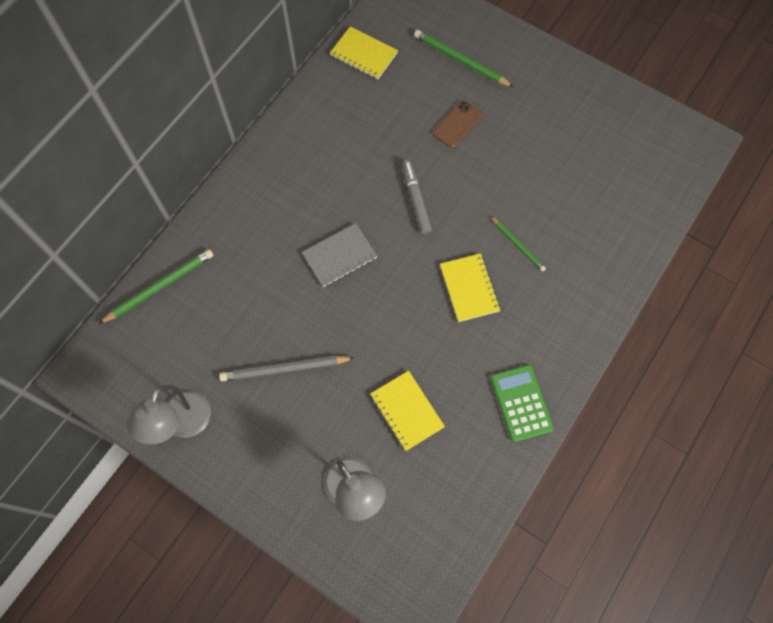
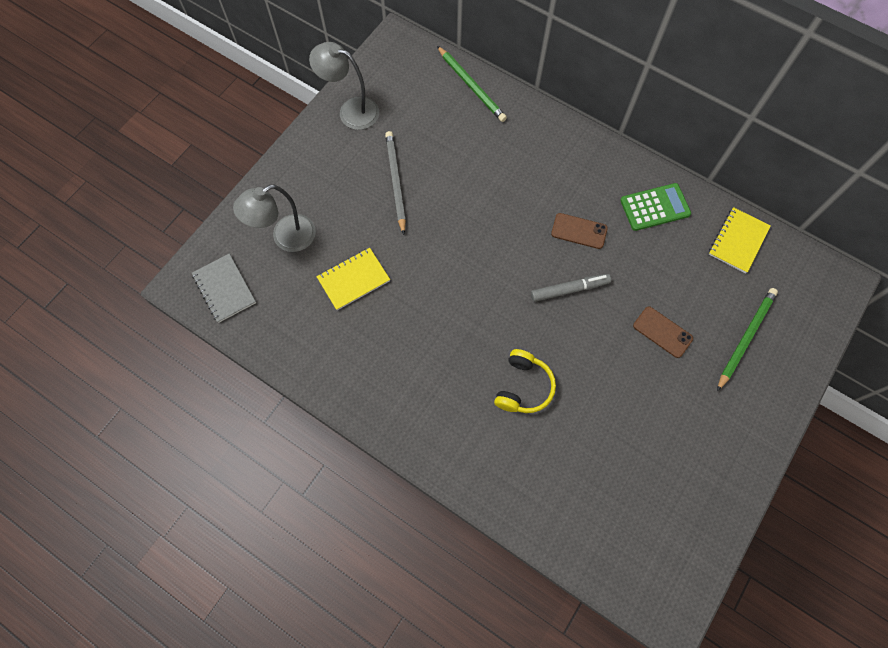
camera: 90 degrees right, 0 degrees up
(339, 256) = (505, 223): grey notebook -> grey notebook (224, 289)
(350, 187) = (579, 231): none -> brown phone
(469, 288) = (474, 337): yellow notebook -> none
(518, 245) = (523, 387): green pencil -> yellow headphones
(521, 403) = (356, 380): green calculator -> green calculator (655, 207)

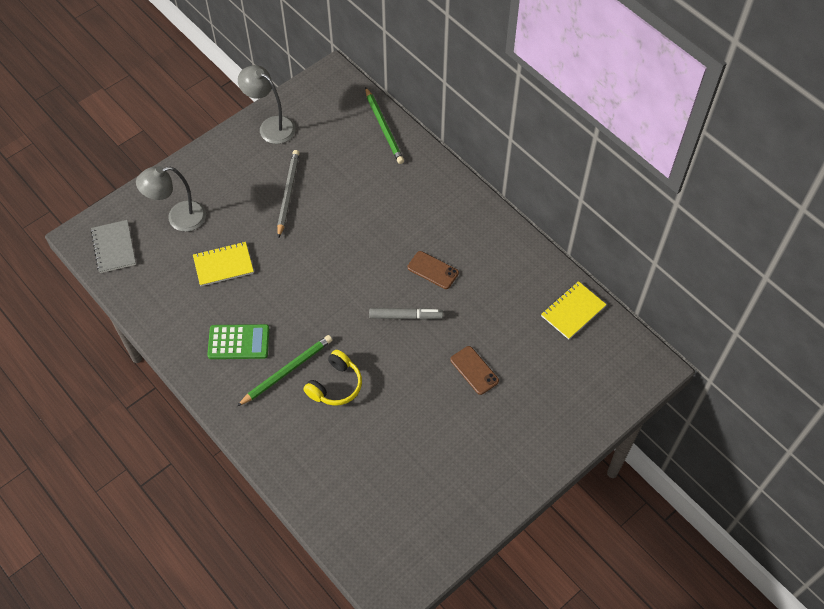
camera: 15 degrees right, 10 degrees down
(655, 207) = (508, 266): green calculator -> green calculator (238, 342)
(745, 337) = (547, 392): green pencil -> green pencil (287, 371)

